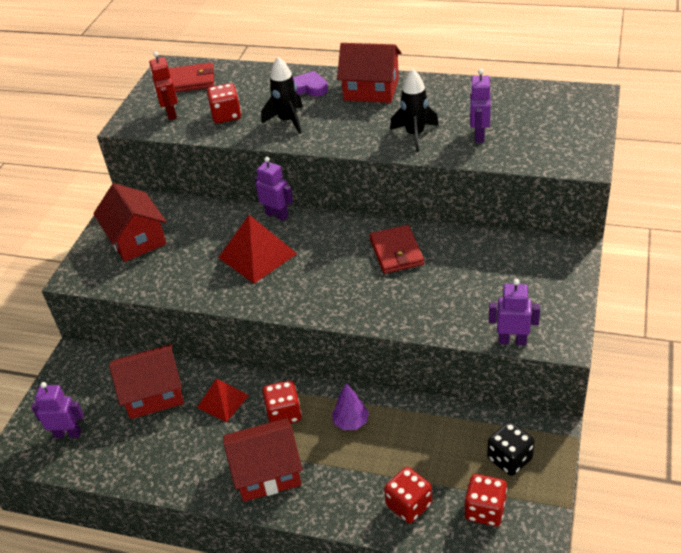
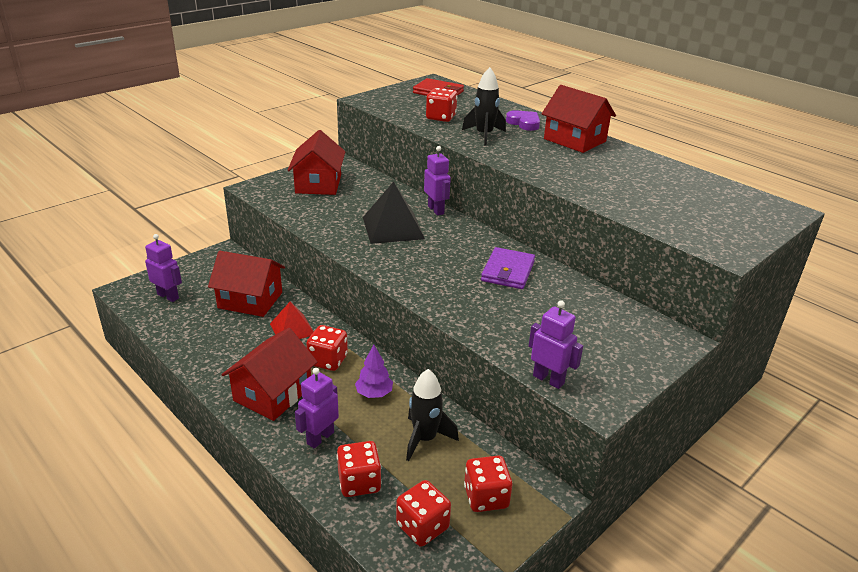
camera: 25 degrees right, 10 degrees down
(171, 114) = (402, 104): red robot -> none
(257, 255) = (393, 228): red pyramid -> black pyramid
(267, 472) = (273, 393): red house -> red house turned 75 degrees counterclockwise
(396, 252) = (508, 271): red wallet -> purple wallet
(415, 135) = (581, 178): black rocket -> black rocket (425, 439)
(479, 135) = (640, 198): purple robot -> purple robot (320, 438)
(509, 459) = (486, 497): black dice -> red dice

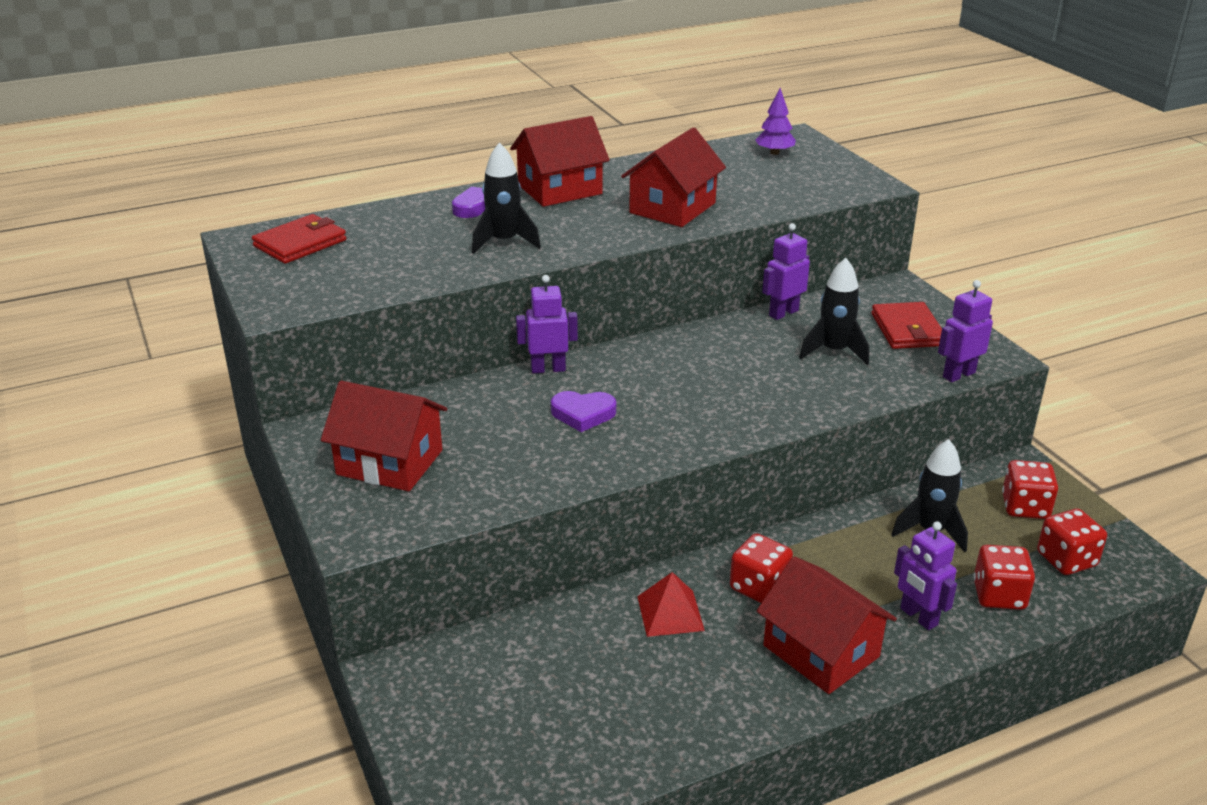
camera: 70 degrees left, 0 degrees up
(168, 296) = (510, 761): purple robot -> purple robot (783, 313)
(250, 300) = (570, 652): red house -> red house (672, 208)
(374, 393) = (840, 556): purple tree -> purple tree (774, 153)
(393, 228) = (583, 414): black pyramid -> purple heart
(441, 117) = (412, 260): red dice -> none
(508, 271) = (737, 350): purple wallet -> none
(538, 313) = (834, 351): none -> black rocket
(603, 347) = (907, 330): none -> red wallet

